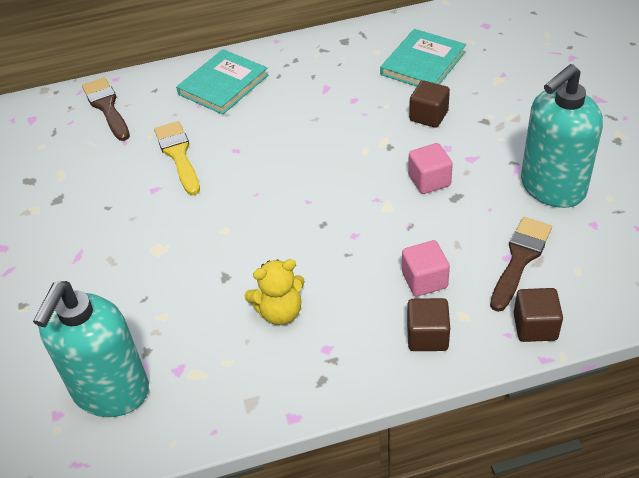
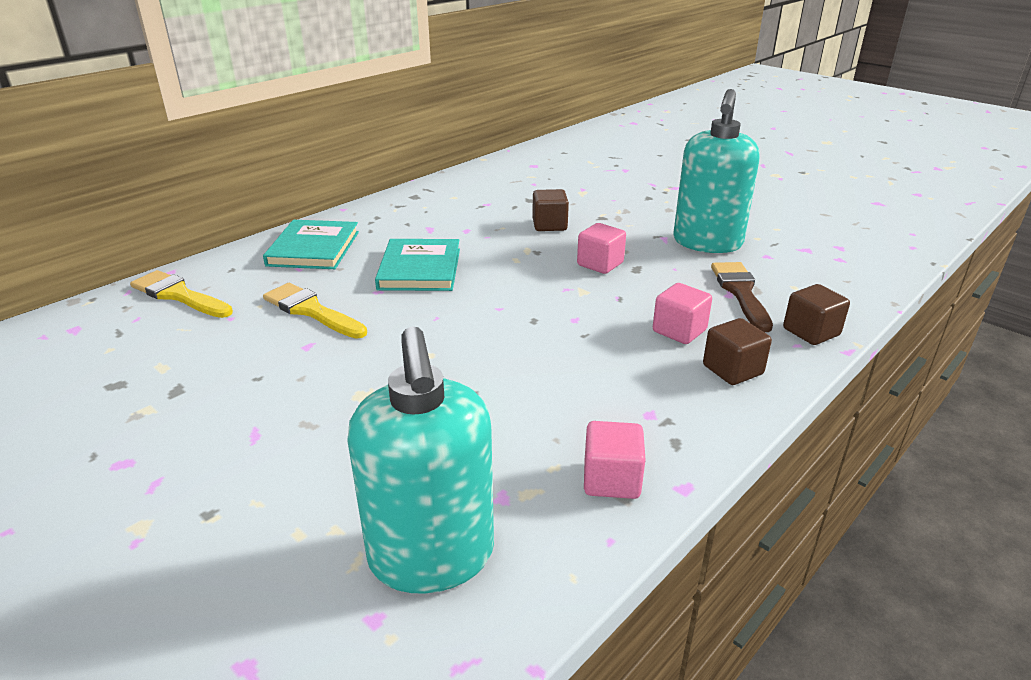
camera: 35 degrees left, 15 degrees down
(106, 107) = (178, 295): brown brush -> yellow brush
(253, 389) = (611, 480): none -> pink cube
(280, 312) = (566, 401): yellow teddy bear -> none
(423, 63) = (505, 196): turquoise book -> turquoise book (420, 269)

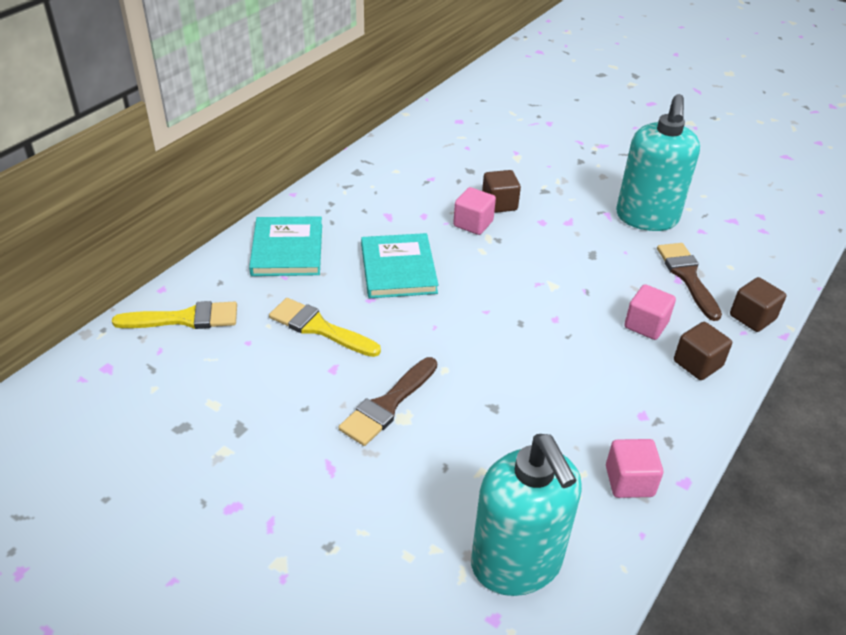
camera: 10 degrees left, 10 degrees up
(178, 295) = (185, 318): yellow brush -> yellow brush turned 150 degrees clockwise
(350, 382) = (387, 405): none -> brown brush
(600, 264) = (559, 251): pink cube -> pink cube (473, 224)

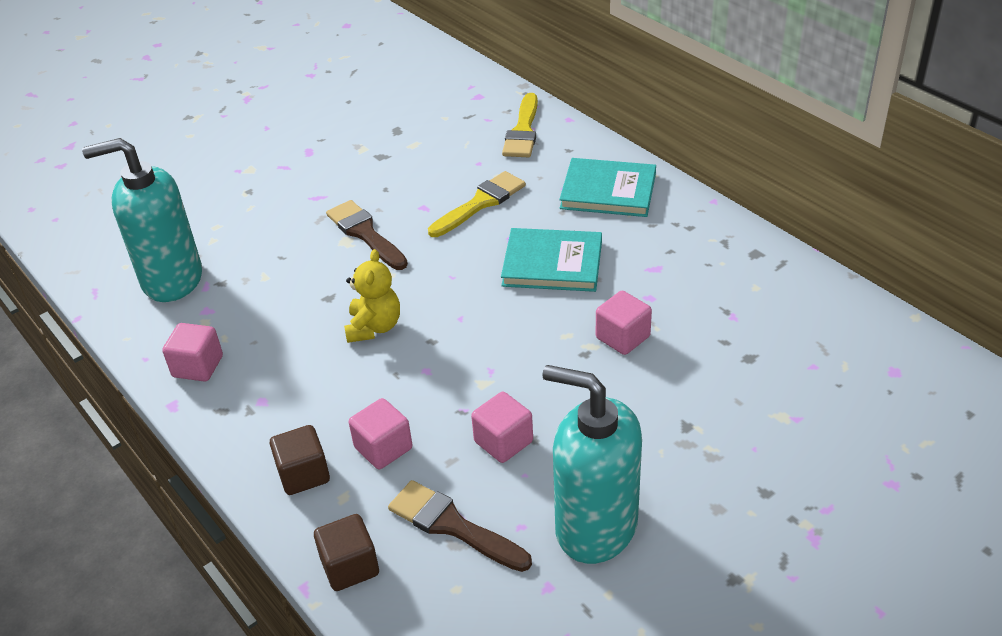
camera: 110 degrees right, 0 degrees up
(499, 204) = (661, 370): brown cube -> none
(520, 363) = (374, 327): none -> yellow teddy bear
(603, 265) = (503, 442): none -> pink cube
(687, 276) = (452, 525): brown brush -> brown brush turned 150 degrees counterclockwise

